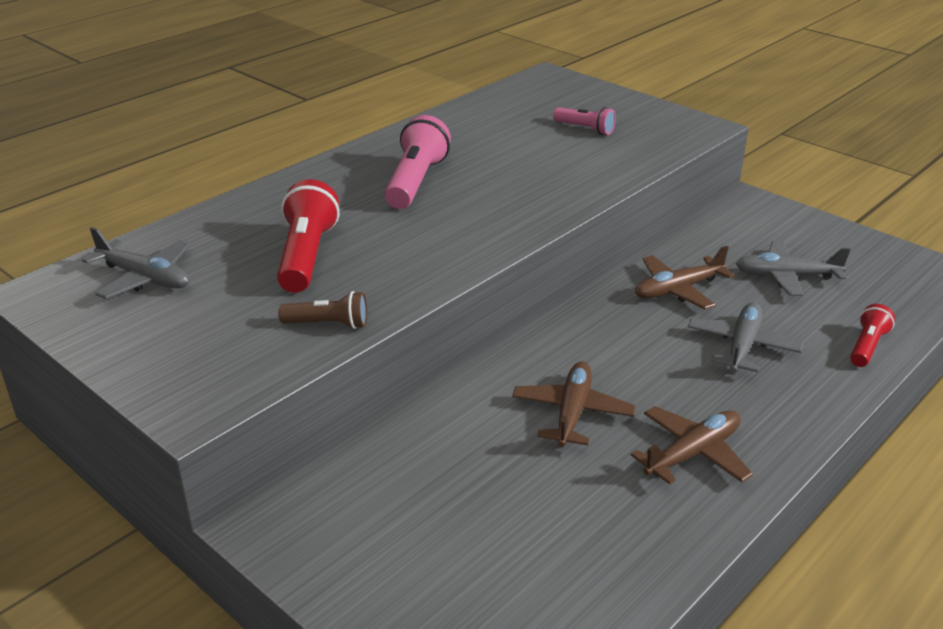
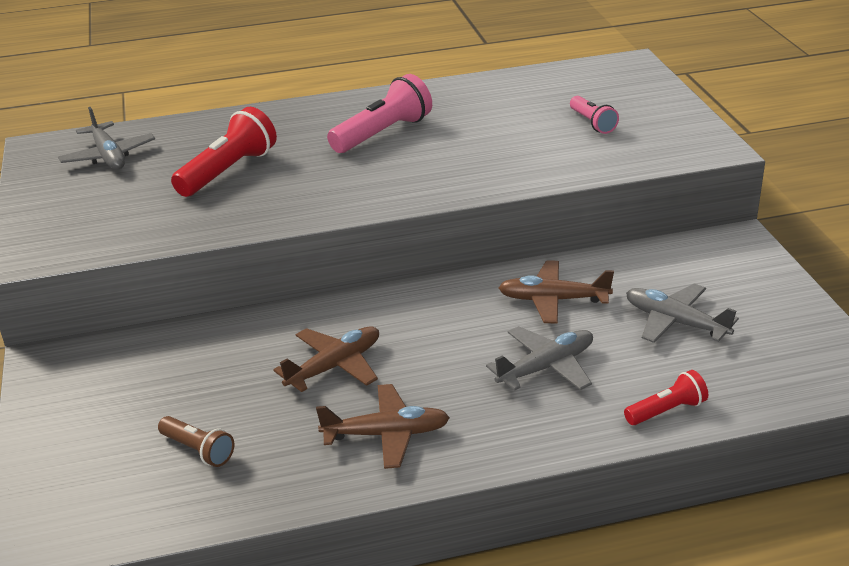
camera: 35 degrees right, 0 degrees up
(328, 324) = (179, 227): brown flashlight -> brown flashlight (198, 450)

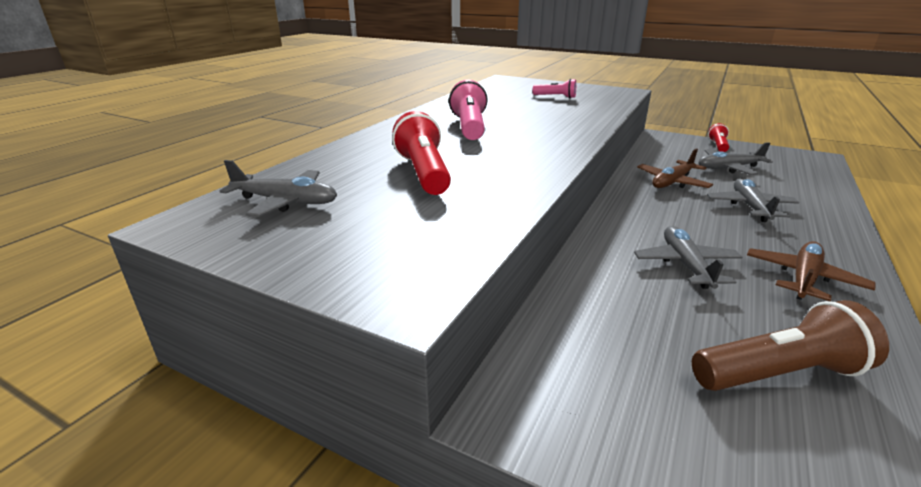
camera: 50 degrees left, 5 degrees down
(198, 450) = (779, 373): brown flashlight -> brown flashlight, size x1.74
(335, 366) = (685, 265): brown plane -> grey plane
(666, 411) = (824, 197): red flashlight -> red flashlight (718, 146)

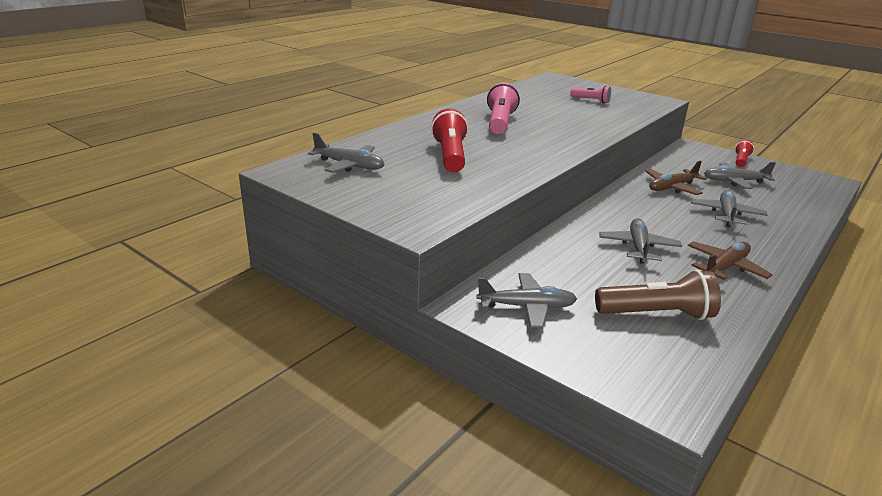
camera: 10 degrees right, 0 degrees up
(596, 396) = (527, 307): none -> grey plane

